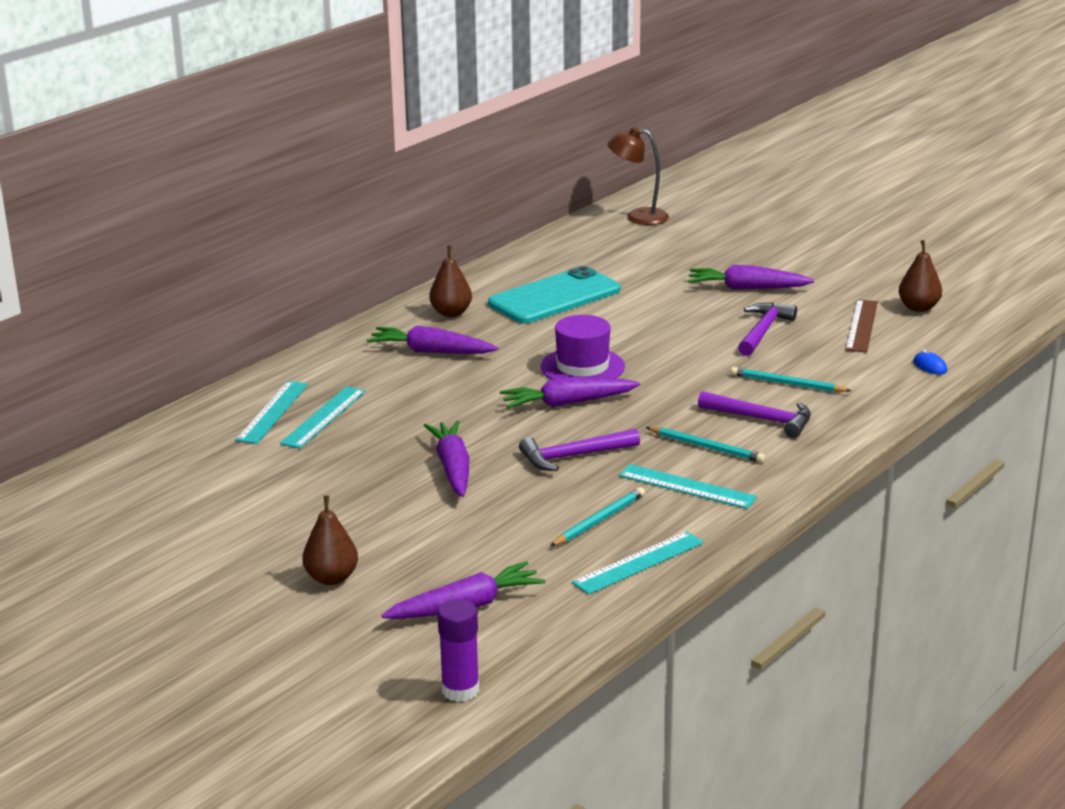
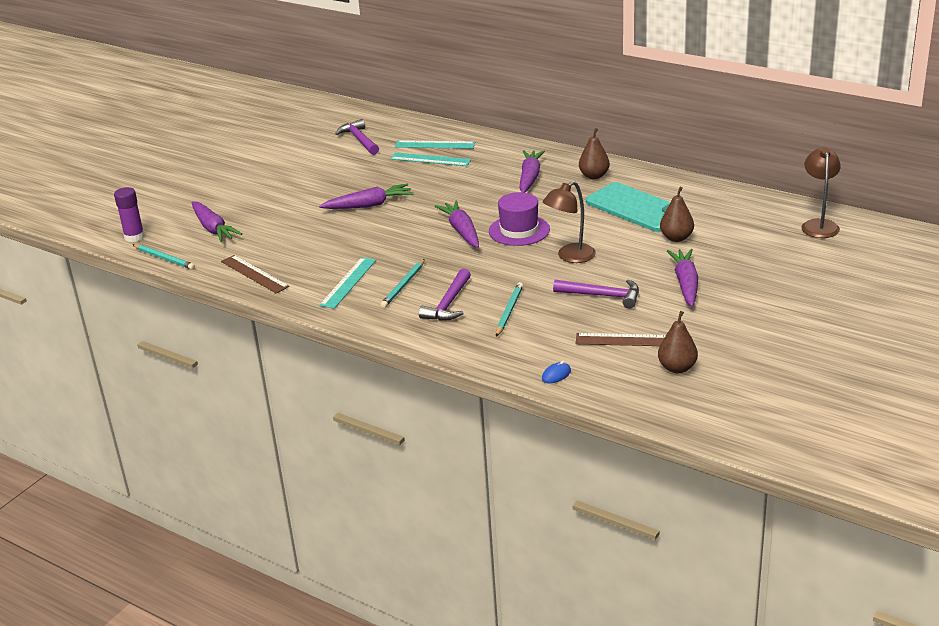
camera: 85 degrees right, 5 degrees up
(331, 578) = (246, 189): brown pear -> brown pear (676, 238)
(574, 456) = (387, 241): purple hammer -> purple hammer (359, 140)
(599, 520) = (305, 257): turquoise pencil -> turquoise pencil (164, 258)
(638, 562) = (254, 274): turquoise ruler -> brown ruler
(664, 341) = (570, 257): none -> brown lamp

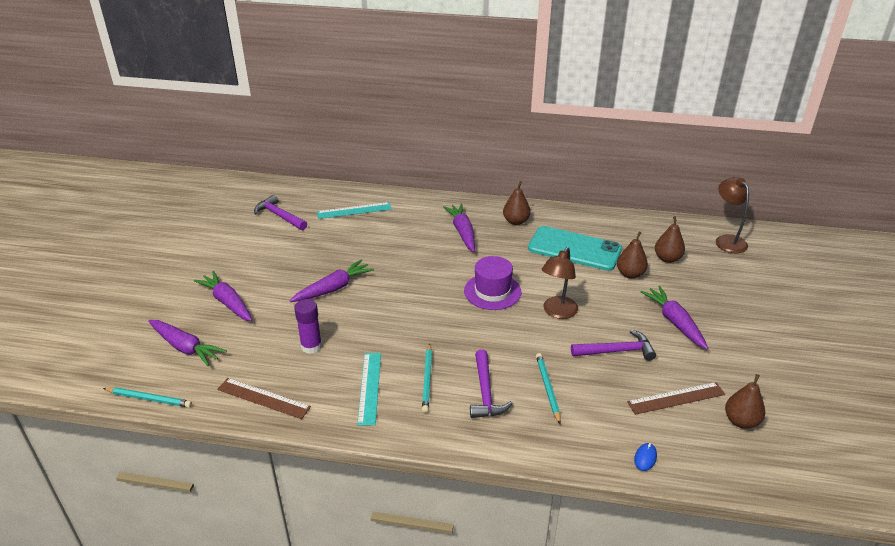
camera: 25 degrees left, 5 degrees up
(134, 237) = (99, 376): purple glue stick -> purple glue stick (311, 346)
(430, 159) = (360, 227): turquoise ruler -> none
(461, 231) = (441, 302): purple carrot -> purple carrot (227, 302)
(731, 231) = (667, 258): none -> brown pear

